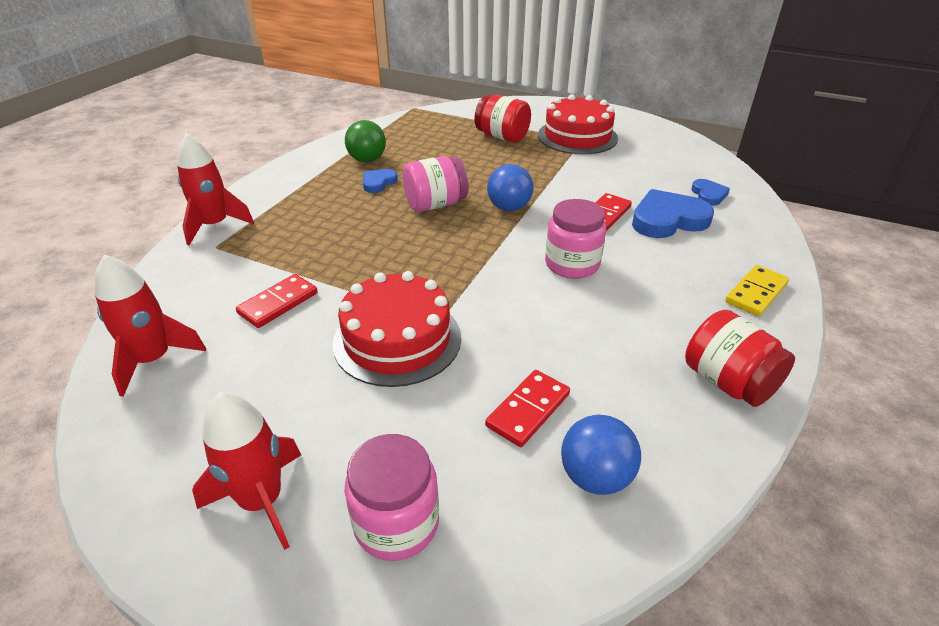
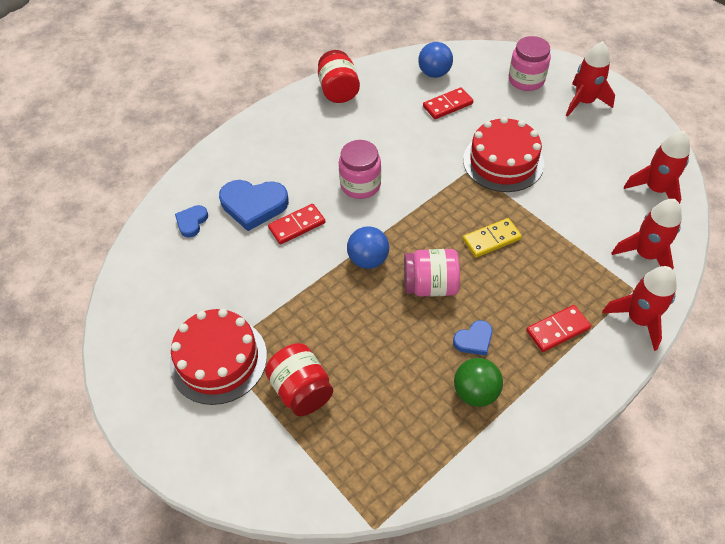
camera: 155 degrees left, 15 degrees up
(192, 278) = (645, 255): none -> red rocket
(278, 303) = (578, 211): red domino -> red domino (557, 329)
(756, 293) = (266, 130): yellow domino -> yellow domino (491, 239)

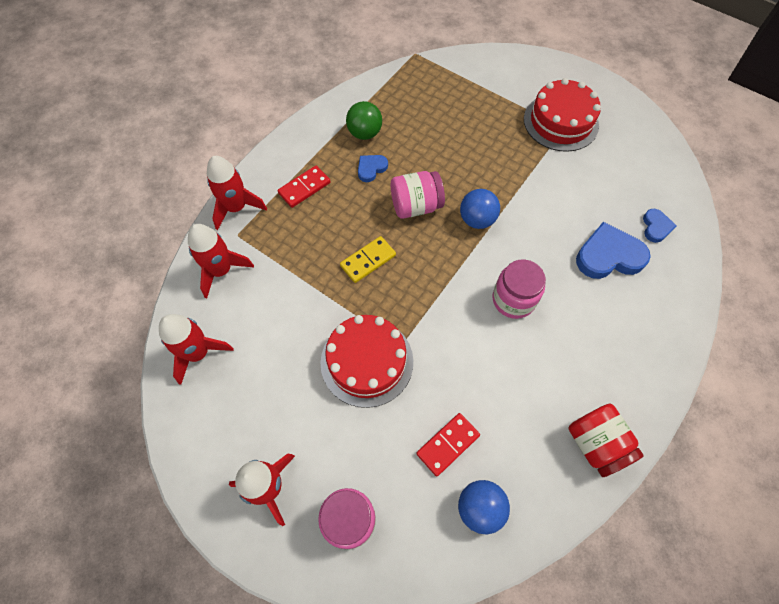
camera: 165 degrees right, 10 degrees up
(297, 226) = (556, 241): red domino -> none
(301, 390) = (490, 113): red jar -> none

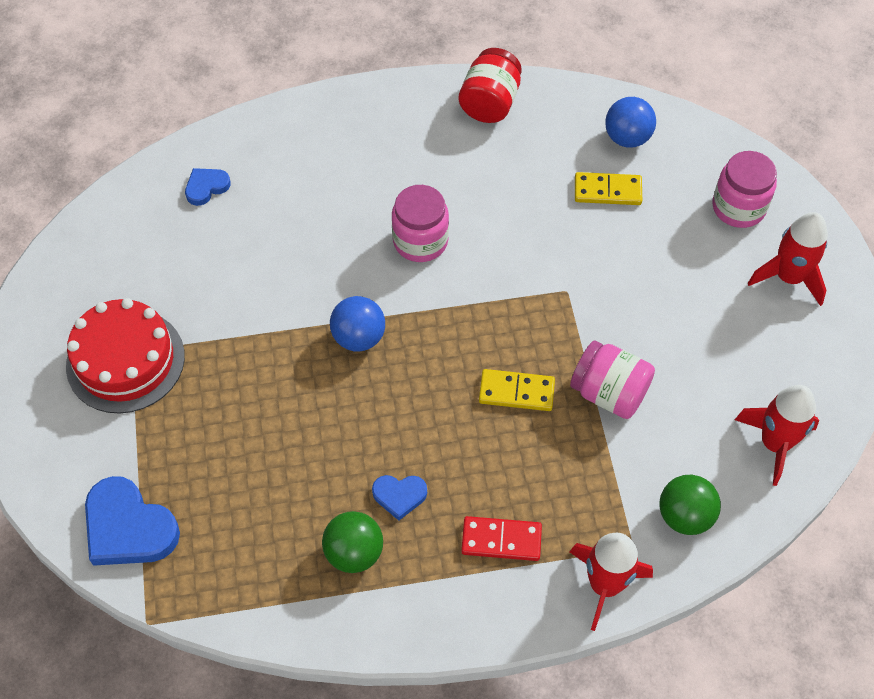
camera: 135 degrees left, 5 degrees down
(221, 270) = (684, 516): red rocket -> green ball
(367, 361) = (613, 302): red cake -> none
(415, 206) = (402, 406): pink jar -> pink jar (609, 393)
(448, 444) = (607, 191): red domino -> yellow domino
(609, 256) = (285, 202): blue heart -> blue heart (128, 527)

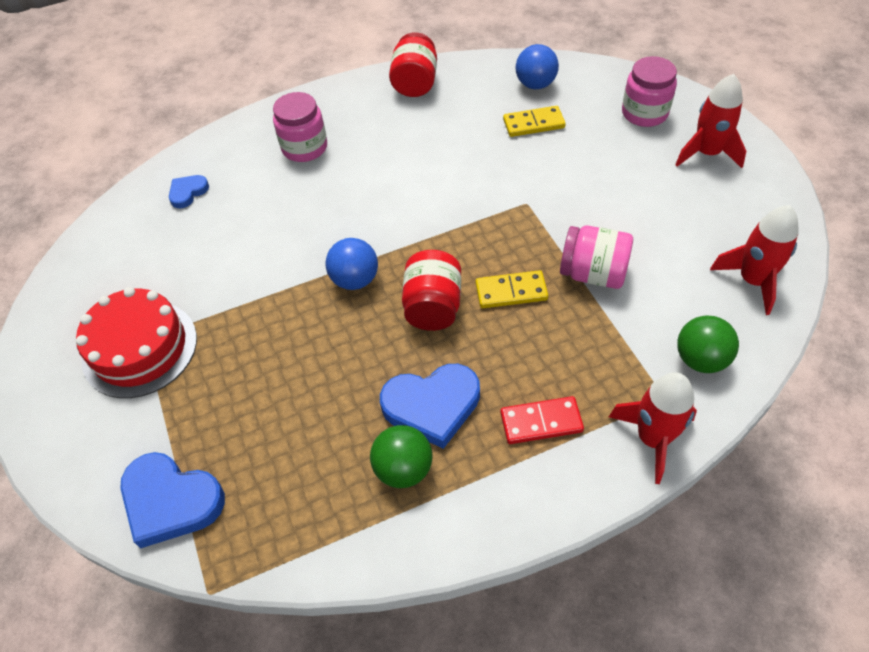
camera: 10 degrees left, 5 degrees down
(399, 496) = (432, 406): blue heart -> blue heart, size x1.87
(420, 241) = (388, 193): pink jar -> pink jar (304, 148)
(430, 389) = (433, 307): none -> red jar

